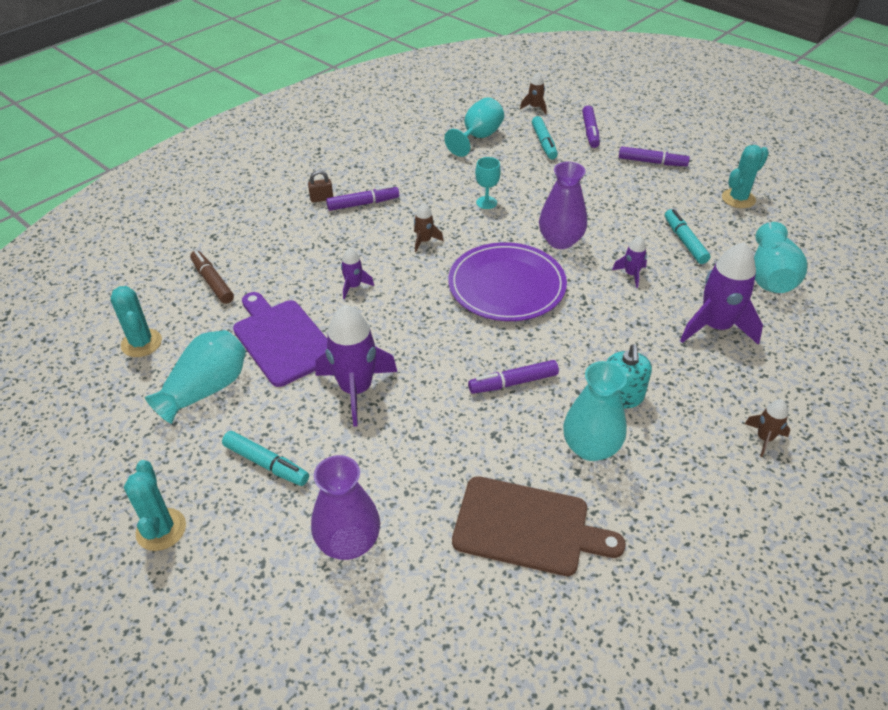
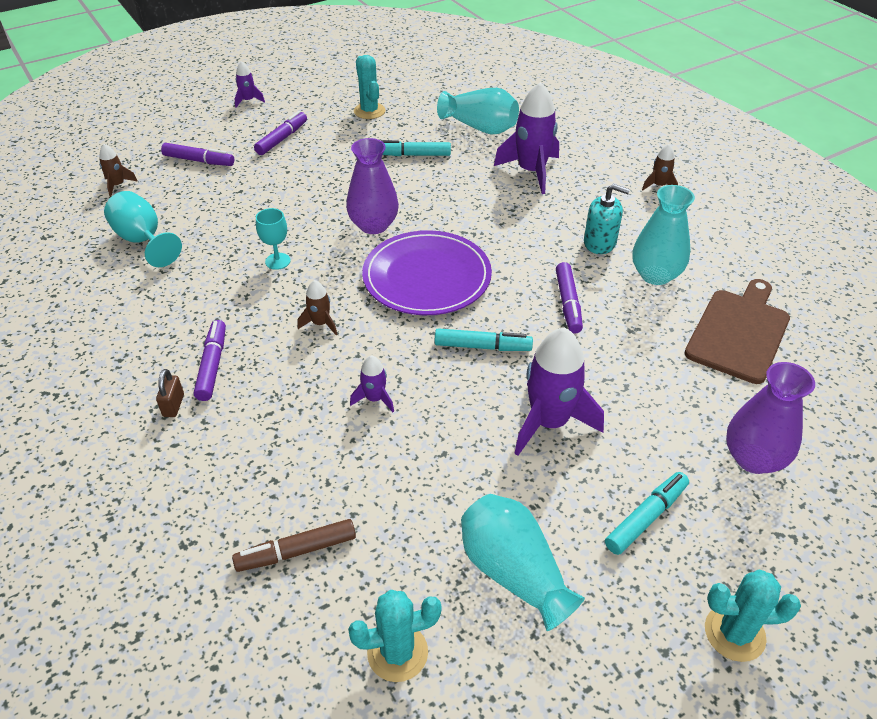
camera: 75 degrees left, 0 degrees up
(282, 339) = (446, 481): purple cutting board -> none
(544, 143) = (194, 195): turquoise marker -> turquoise marker (482, 346)
(631, 274) = (445, 196): purple rocket -> purple rocket (248, 101)

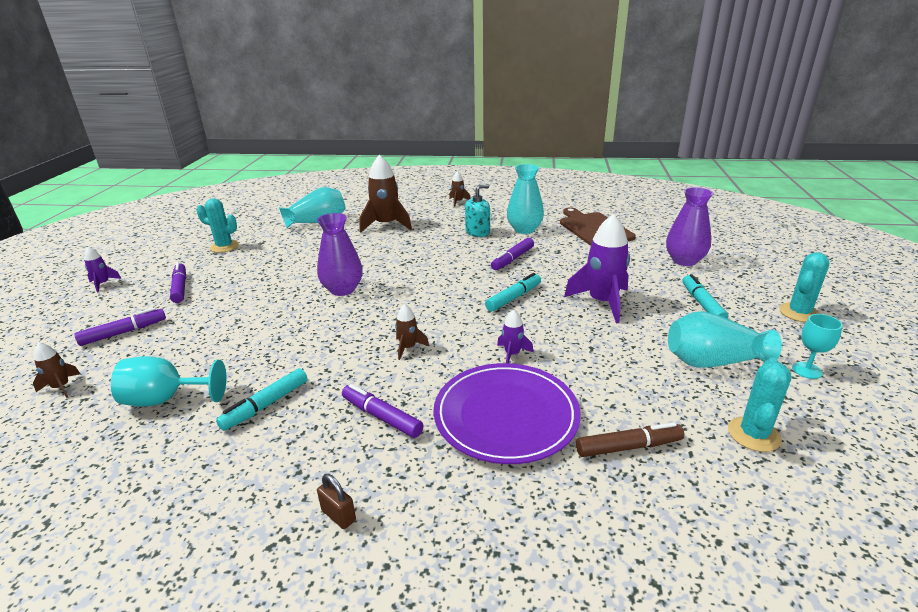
camera: 50 degrees left, 15 degrees down
(173, 405) = (401, 457): brown padlock -> brown padlock (338, 515)
(277, 261) = (312, 341): turquoise goblet -> turquoise goblet (807, 370)
(297, 551) = (628, 447): brown marker -> brown marker turned 120 degrees counterclockwise
(414, 155) = (300, 250): turquoise marker -> turquoise marker (266, 405)
(427, 277) = (424, 291): purple plate -> purple plate (506, 415)
(531, 171) = (386, 225): purple rocket -> brown rocket
(568, 303) = (513, 259): purple marker -> purple marker turned 90 degrees clockwise

